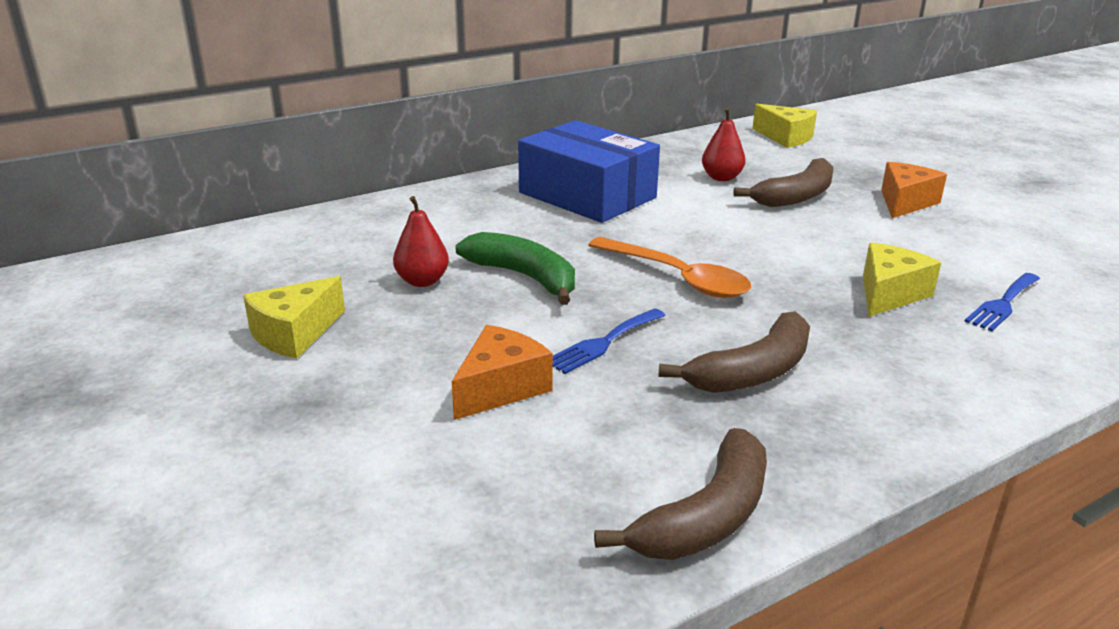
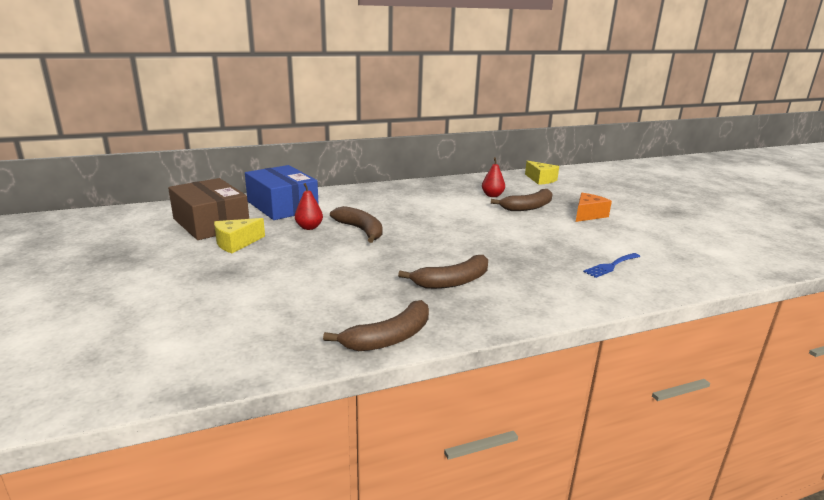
camera: 10 degrees right, 5 degrees down
(220, 293) = (211, 223): none -> brown box
(500, 388) = (321, 275): orange cheese -> none
(524, 277) = (361, 230): green banana -> brown banana
(587, 195) = (415, 197): blue box -> blue box (282, 206)
(603, 343) = (383, 262): blue fork -> none
(677, 278) = (439, 238): orange spoon -> none
(889, 294) = (549, 255): yellow cheese -> none

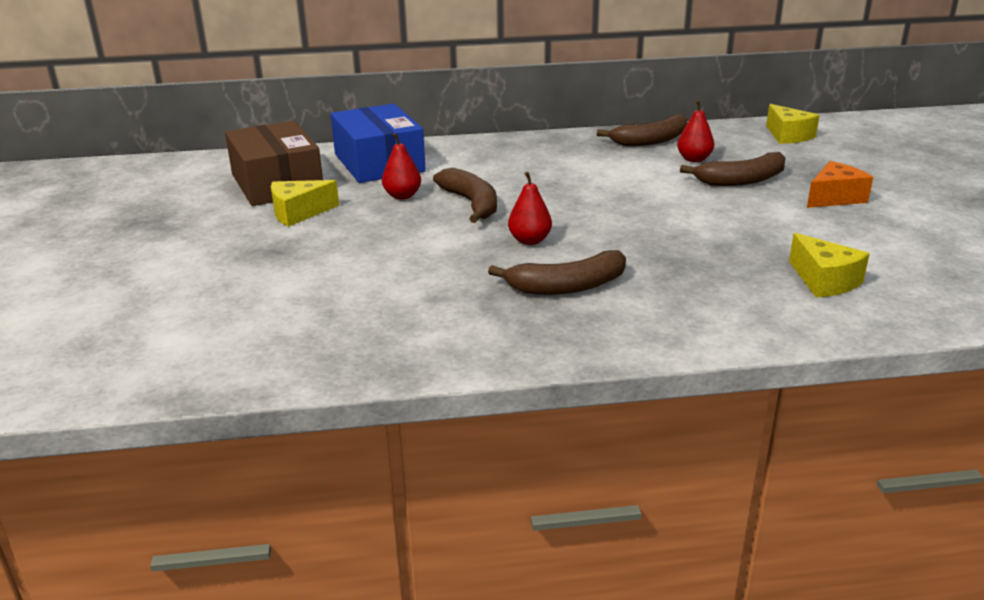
camera: 15 degrees right, 5 degrees up
(389, 338) = (444, 355): brown banana -> brown banana (651, 141)
(412, 252) = (529, 240): none -> red pear
(611, 266) = (824, 281): blue fork -> yellow cheese

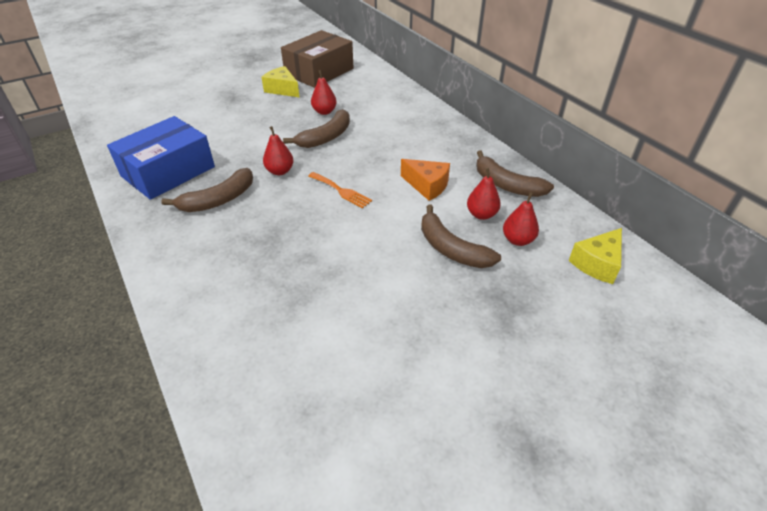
camera: 65 degrees right, 15 degrees up
(379, 163) = (371, 90): blue box -> blue box (168, 171)
(567, 286) = (218, 200): brown banana -> brown banana turned 90 degrees counterclockwise
(604, 212) = (341, 191): none -> orange fork
(742, 154) = (518, 240): none -> red pear
(824, 281) = (265, 321): yellow cheese -> none
(834, 198) = (448, 313): orange cheese -> orange cheese (427, 186)

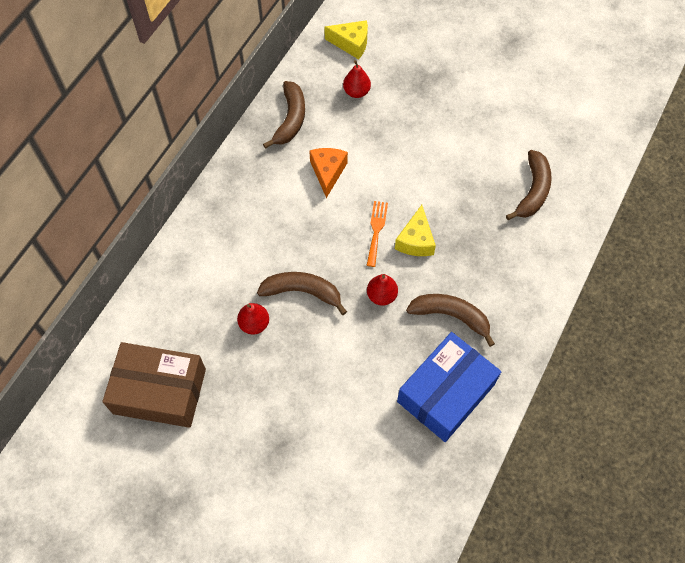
camera: 120 degrees left, 20 degrees up
(168, 171) = (446, 393): blue box -> blue box turned 60 degrees counterclockwise
(282, 89) = (229, 402): yellow cheese -> yellow cheese (415, 240)
(451, 248) = (393, 126): brown banana -> brown banana (533, 191)
(481, 214) = (341, 122): red pear -> none

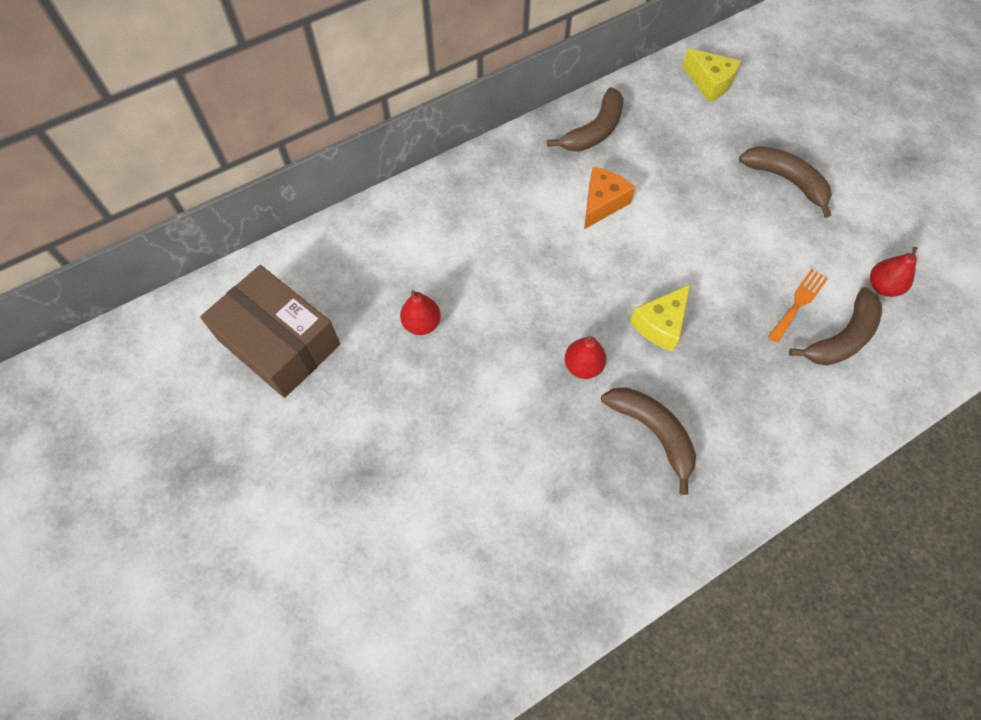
camera: 30 degrees right, 0 degrees up
(302, 292) = (495, 316): brown banana -> brown banana (786, 180)
(356, 92) = (686, 134): red pear -> red pear (882, 286)
(376, 230) = (620, 291): orange fork -> orange fork (798, 303)
(446, 393) = (593, 520): blue box -> none

